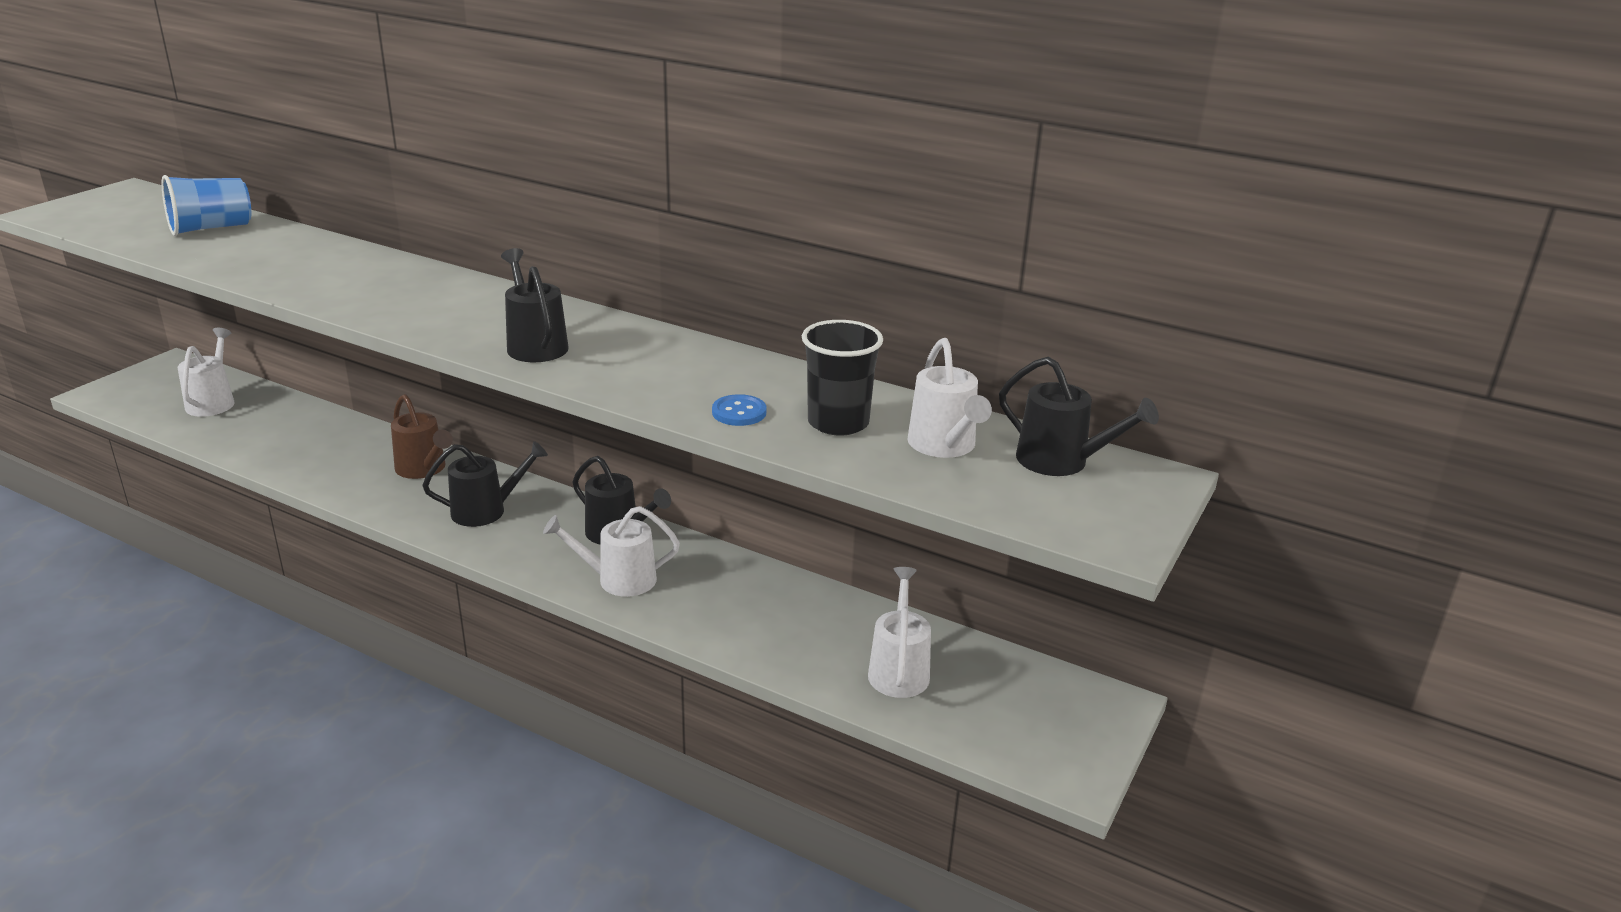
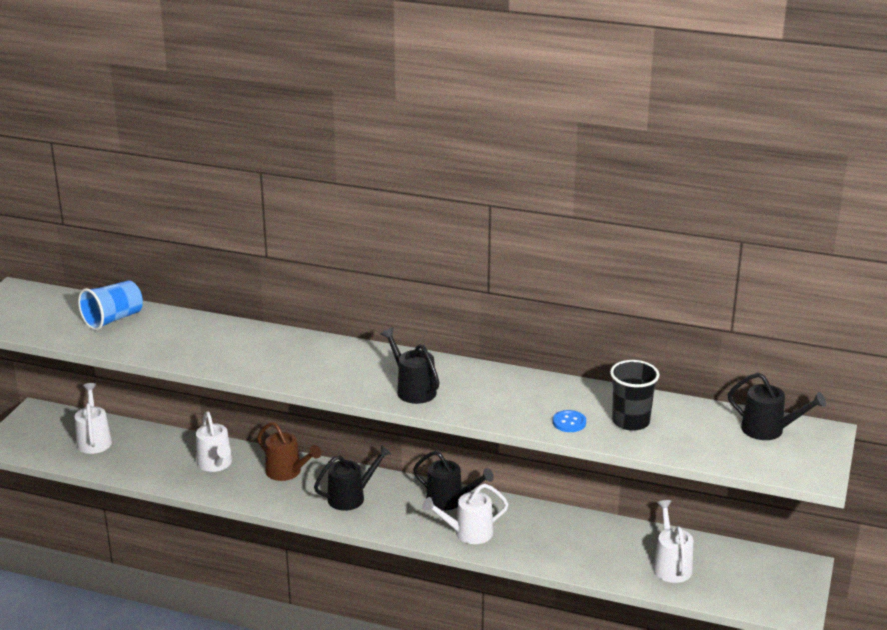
camera: 10 degrees left, 0 degrees up
(945, 446) = (699, 429): white watering can -> white watering can (216, 464)

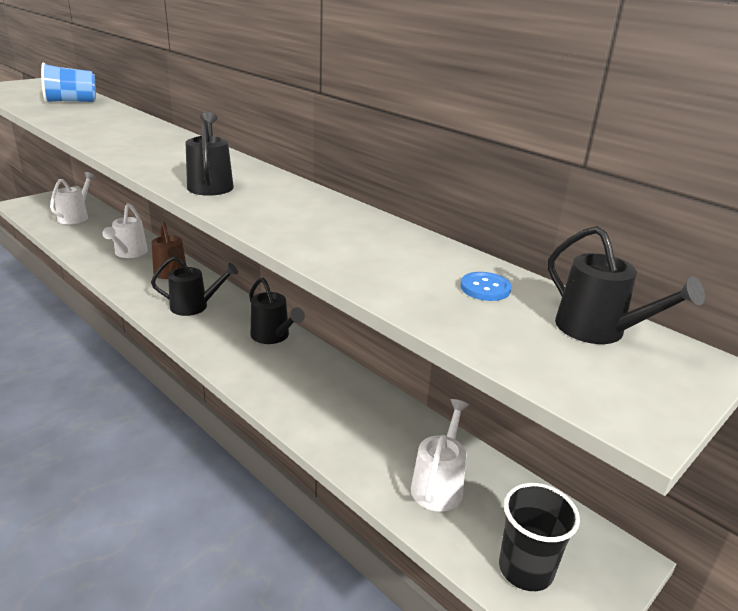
camera: 25 degrees right, 0 degrees up
(468, 533) = (256, 369): white watering can -> none
(569, 422) = (328, 248): blue button -> blue button (485, 288)
(631, 421) = (406, 268): black cup -> black cup (525, 569)

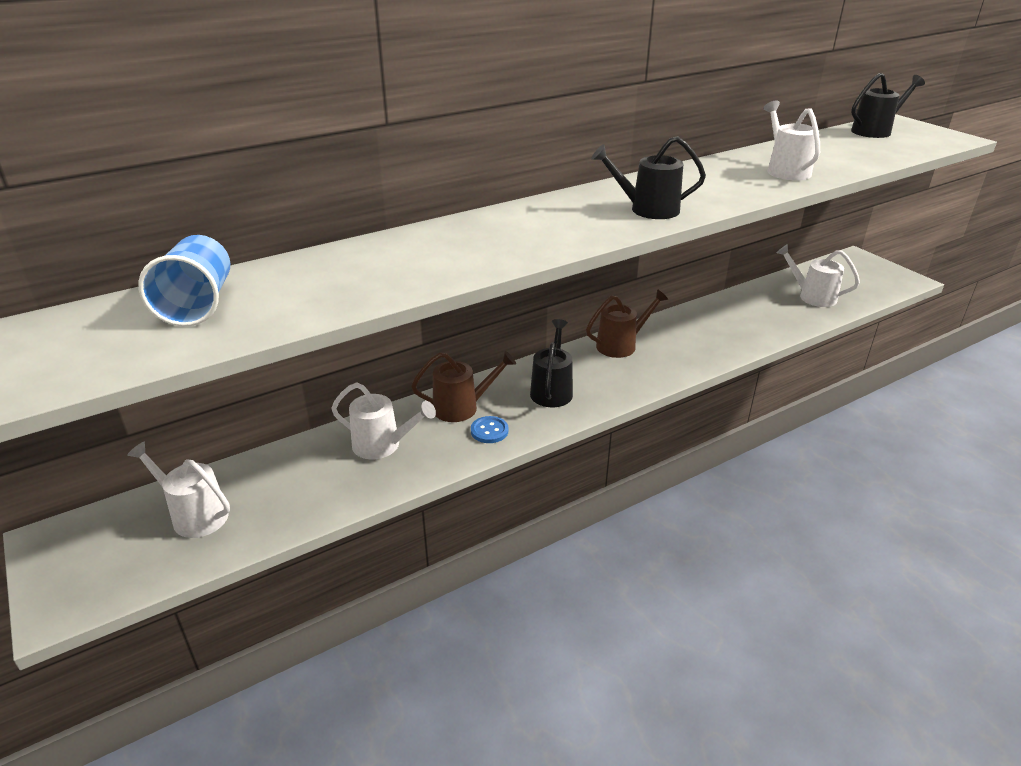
camera: 75 degrees left, 5 degrees up
(273, 336) = (621, 345): black watering can -> brown watering can
(350, 247) = (785, 170): none -> white watering can
(485, 288) = (835, 145): blue button -> blue button (489, 431)
(525, 569) = (874, 283): black cup -> none

